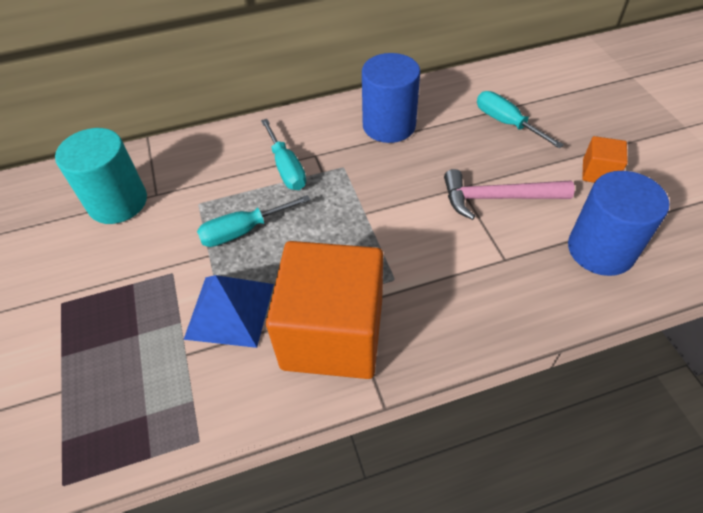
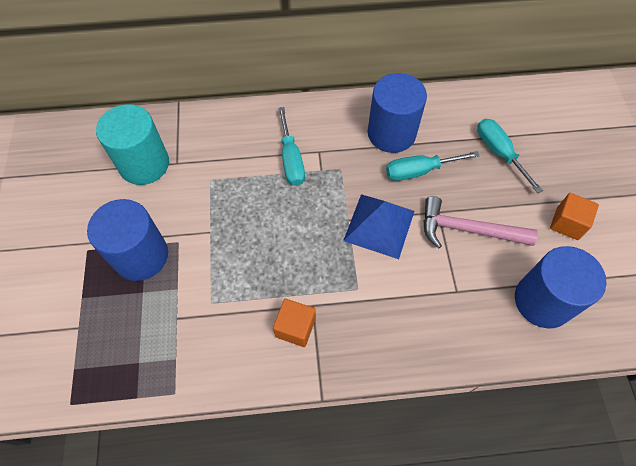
camera: 10 degrees right, 10 degrees up
(129, 296) = (141, 256): none -> blue cylinder
(230, 310) = (218, 287): blue pyramid -> blue pyramid (379, 225)
(243, 231) = (242, 215): turquoise screwdriver -> turquoise screwdriver (419, 171)
(332, 334) = (295, 327): orange cube -> orange cube, size x0.43

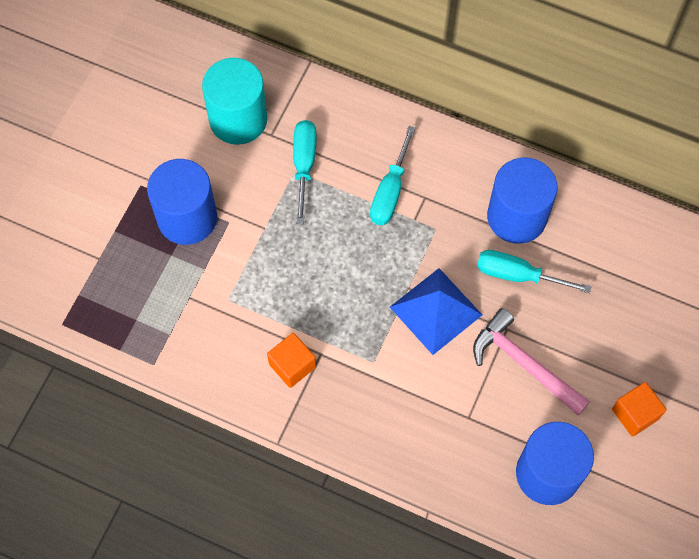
camera: 30 degrees right, 5 degrees up
(499, 153) = (620, 300): turquoise screwdriver -> turquoise screwdriver (304, 165)

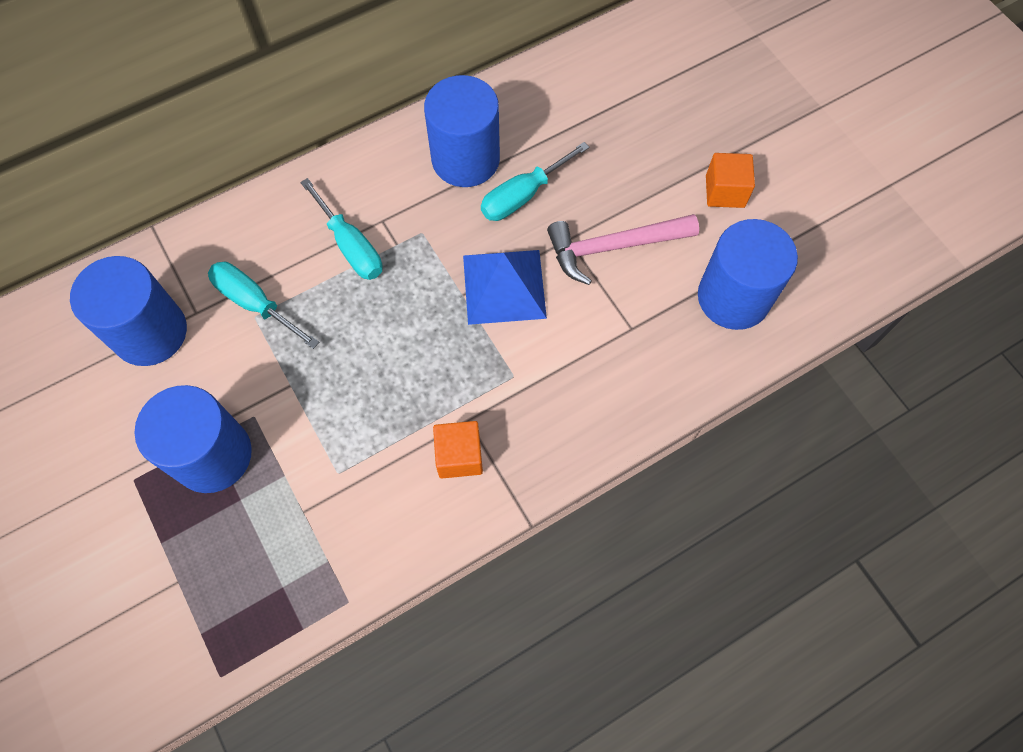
camera: 55 degrees left, 0 degrees up
(238, 119) = (150, 332): turquoise cylinder -> blue cylinder

